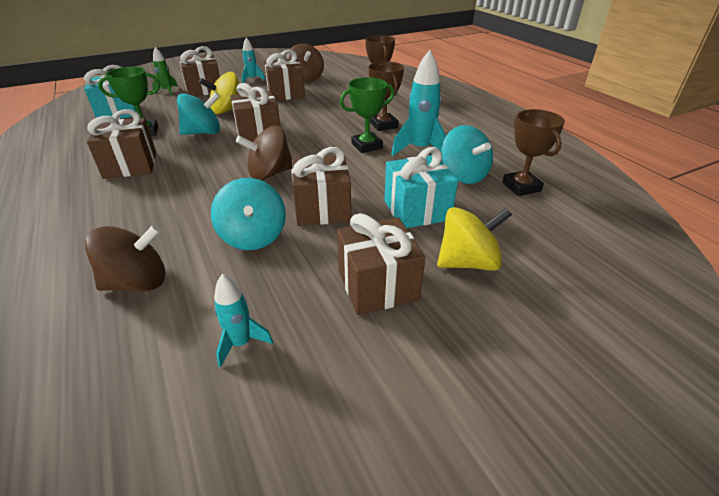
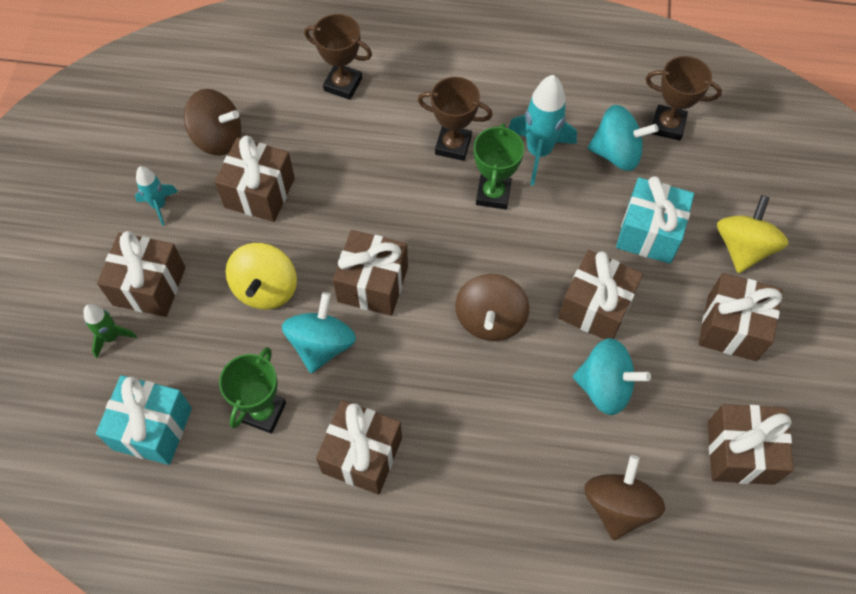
camera: 55 degrees left, 25 degrees up
(241, 343) = (740, 452): turquoise rocket -> brown gift

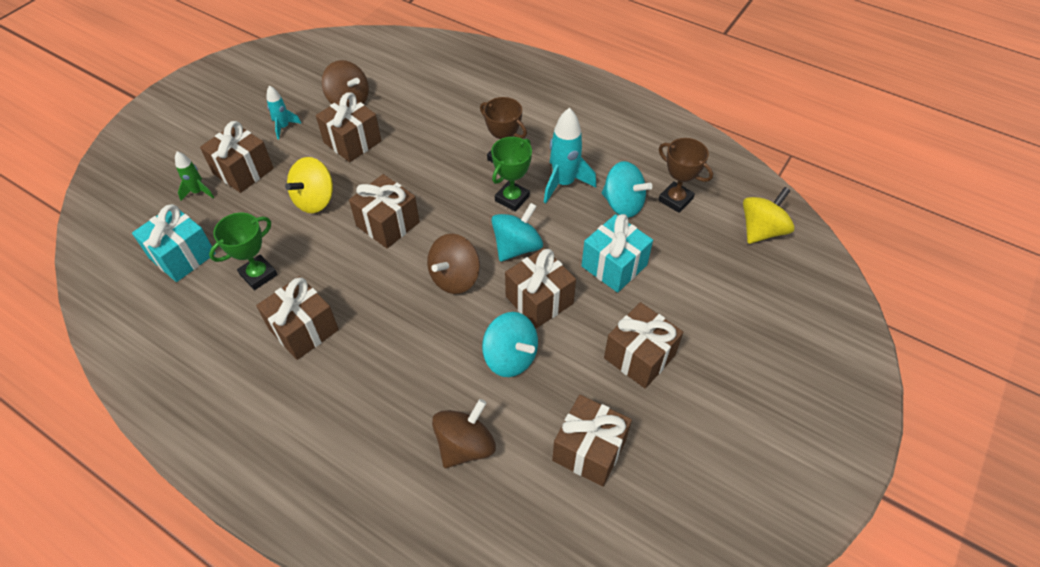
camera: 25 degrees right, 10 degrees down
(321, 344) = (327, 248): turquoise spinning top -> turquoise spinning top (517, 247)
(343, 84) = (453, 97): brown trophy -> none
(743, 248) = (684, 304): yellow spinning top -> yellow spinning top (761, 230)

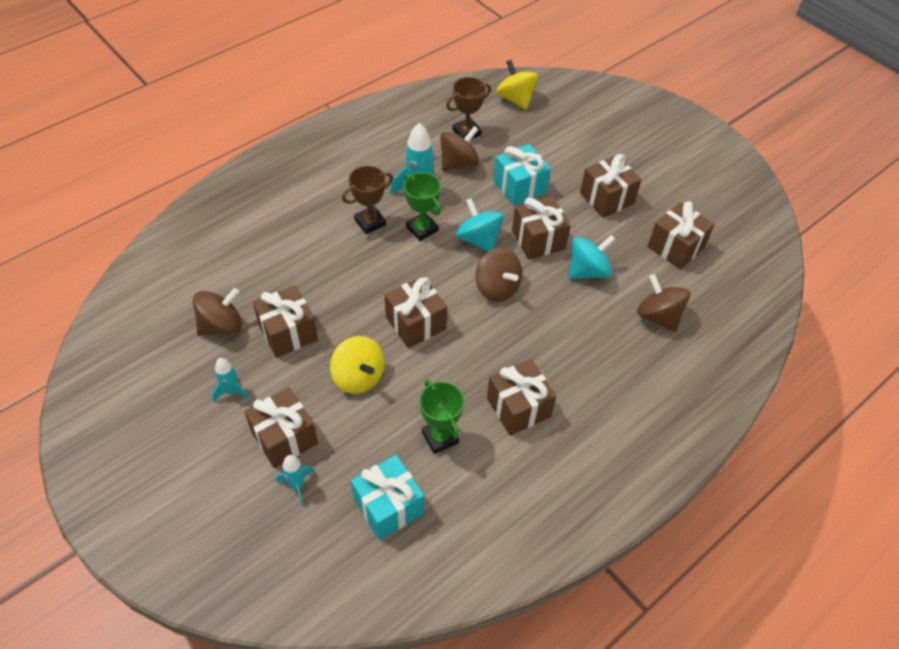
camera: 75 degrees left, 0 degrees up
(198, 192) = (297, 485): green rocket -> turquoise rocket
(623, 204) = (458, 163): turquoise spinning top -> brown spinning top

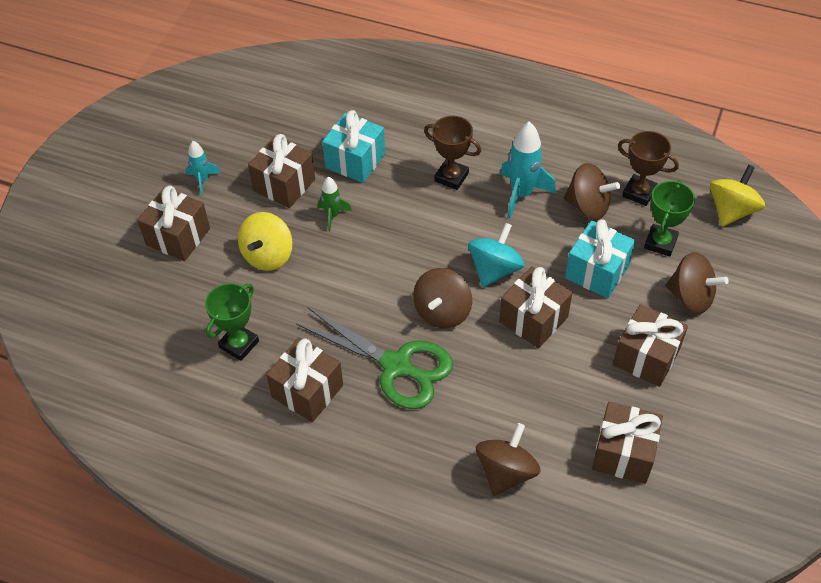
camera: 65 degrees right, 0 degrees up
(221, 325) = (263, 139): brown spinning top -> brown spinning top (691, 297)
(297, 485) = (138, 268): turquoise rocket -> none
(350, 314) = (332, 216): none -> green rocket
(388, 506) = (150, 339): turquoise gift -> turquoise gift (355, 161)
(415, 323) = (354, 268): brown gift -> none
(422, 229) = (473, 219): green trophy -> green trophy (660, 243)
(529, 338) = (396, 366): none -> green scissors
(587, 271) = (522, 381): turquoise spinning top -> none

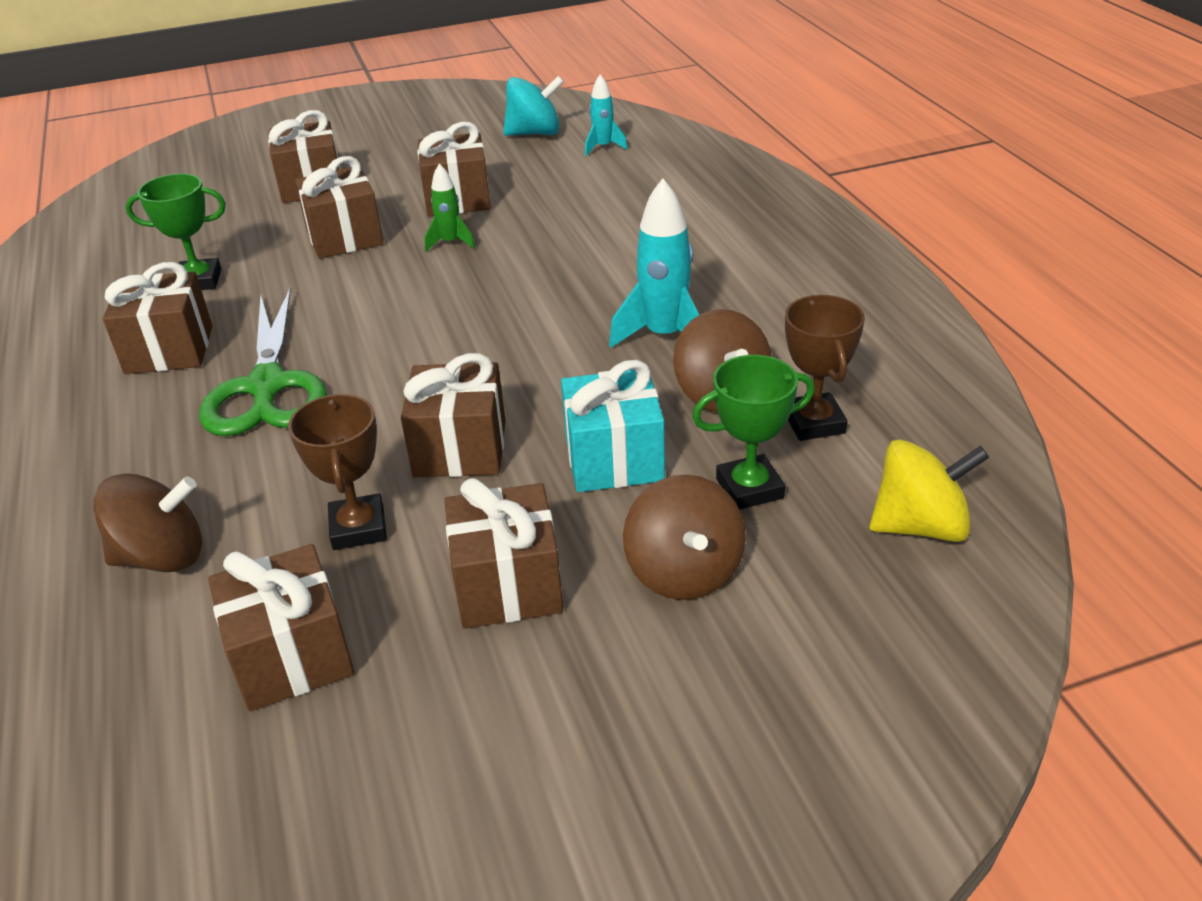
camera: 50 degrees right, 15 degrees down
(203, 180) = (403, 162): turquoise rocket -> turquoise rocket (603, 147)
(268, 255) = (344, 237): yellow spinning top -> brown gift
(355, 161) = (551, 216): turquoise gift -> none
(442, 312) = (390, 376): brown spinning top -> none
(451, 177) = (617, 279): brown trophy -> brown trophy (358, 528)
(494, 269) = (509, 378): turquoise spinning top -> turquoise spinning top (535, 133)

